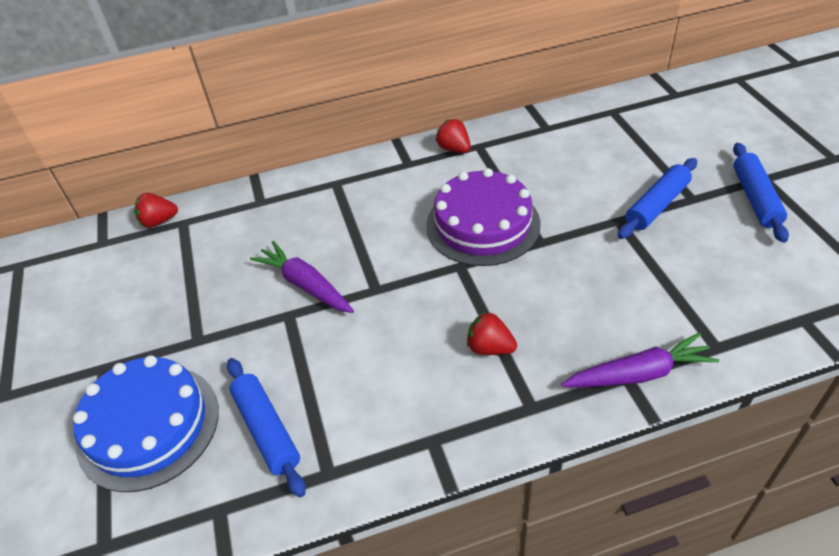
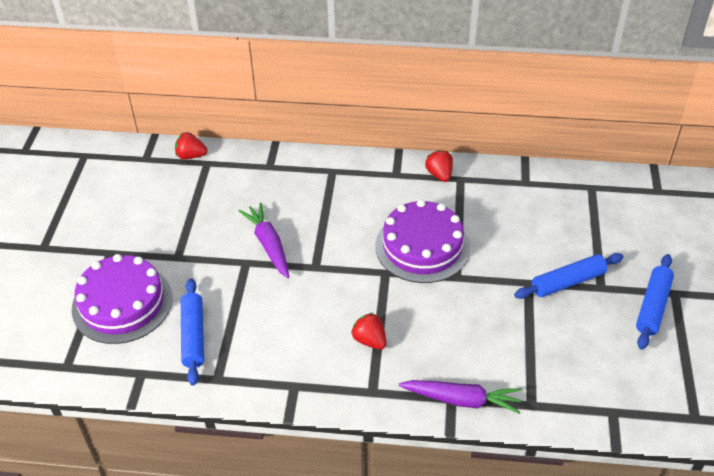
camera: 20 degrees right, 0 degrees up
(148, 426) = (122, 303): blue cake -> purple cake

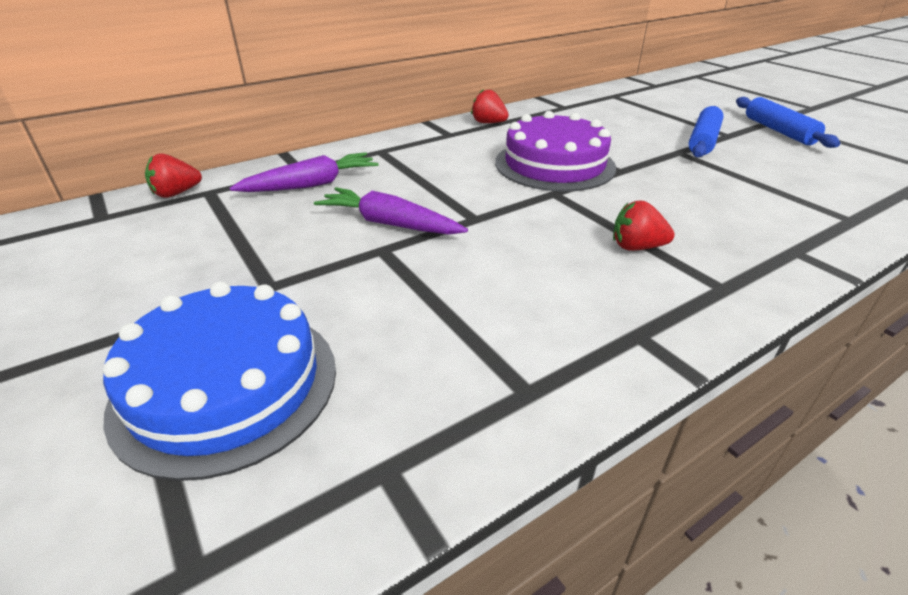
camera: 40 degrees left, 10 degrees down
(122, 303) = (226, 385): purple cake -> blue cake
(193, 336) = (413, 360): blue rolling pin -> none
(461, 400) = (804, 247): purple carrot -> purple carrot (311, 185)

